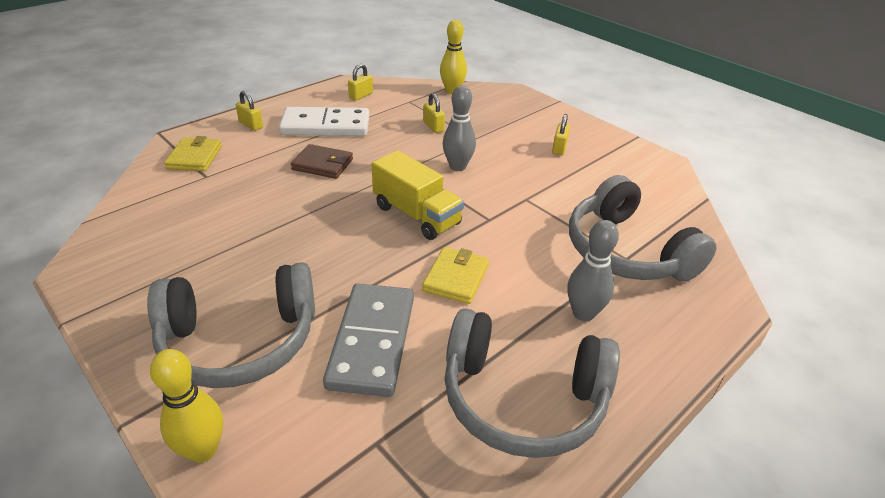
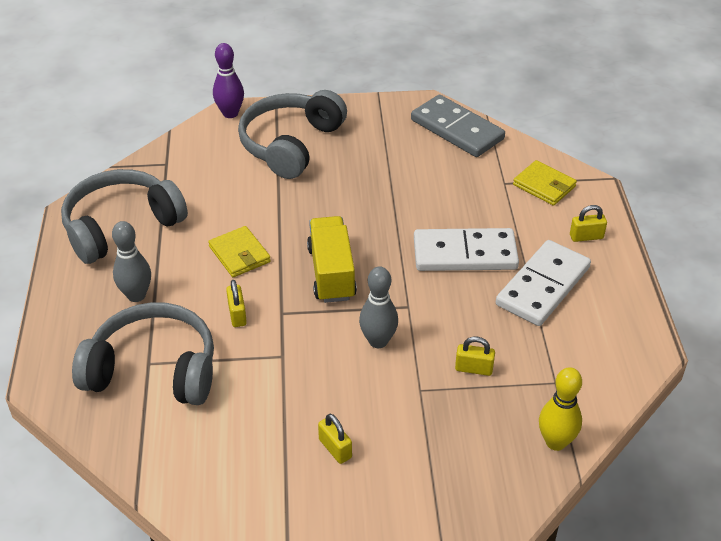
camera: 130 degrees right, 5 degrees up
(203, 450) = (230, 113): yellow bowling pin -> purple bowling pin
(323, 164) = (465, 253): brown wallet -> white domino
(361, 95) = (601, 347): yellow padlock -> yellow padlock (237, 314)
(372, 341) = (230, 191): grey domino -> grey domino (456, 129)
(416, 215) = (331, 273): yellow truck -> yellow truck turned 90 degrees clockwise

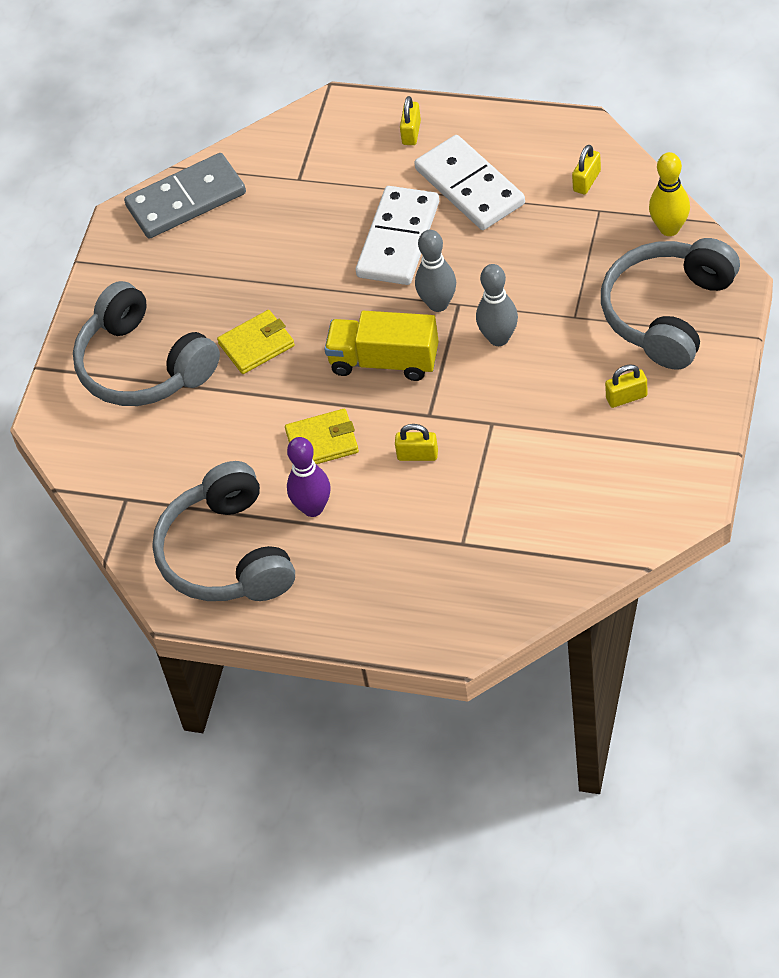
camera: 65 degrees left, 10 degrees up
(136, 295) = (353, 547): grey bowling pin -> grey bowling pin (438, 304)
(153, 369) = (473, 539): grey headphones -> grey headphones (667, 313)
(230, 113) = (52, 420): purple bowling pin -> purple bowling pin (313, 508)
(474, 369) = (561, 268): yellow padlock -> yellow padlock (587, 181)
(544, 185) = (317, 146): yellow wallet -> yellow wallet (256, 345)

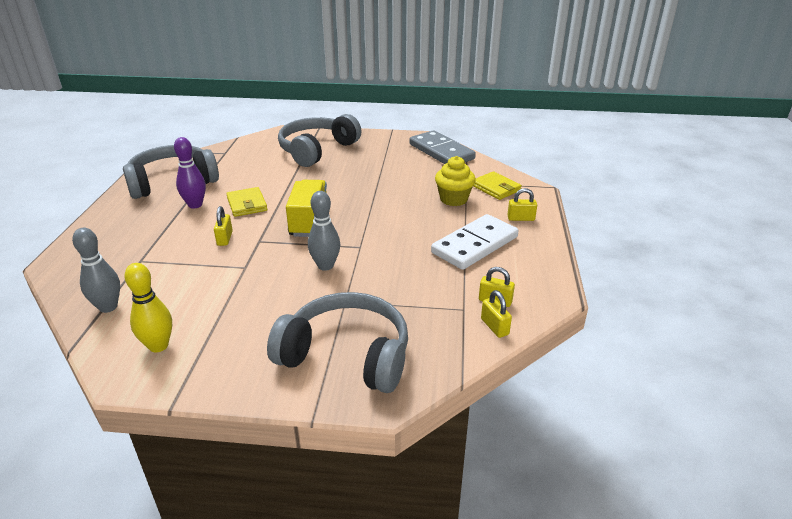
camera: 75 degrees right, 20 degrees down
(256, 345) = (328, 179): yellow wallet -> yellow wallet (496, 188)
(347, 197) = (453, 199): none -> yellow cupcake
(398, 239) = (419, 219): white domino -> none
(438, 304) = (360, 238): grey bowling pin -> grey bowling pin (108, 307)
(626, 397) = (254, 333): yellow padlock -> yellow padlock (494, 327)
(669, 228) = (449, 352): yellow bowling pin -> yellow bowling pin (158, 346)

